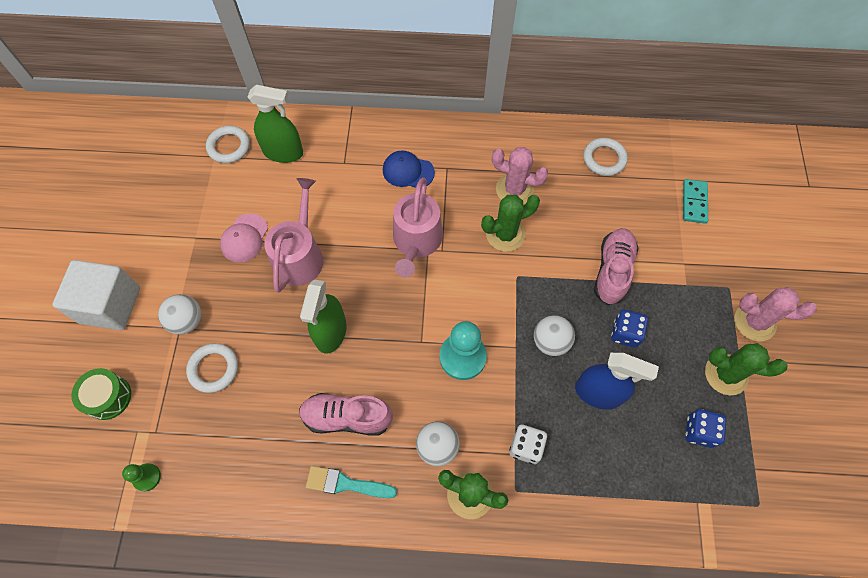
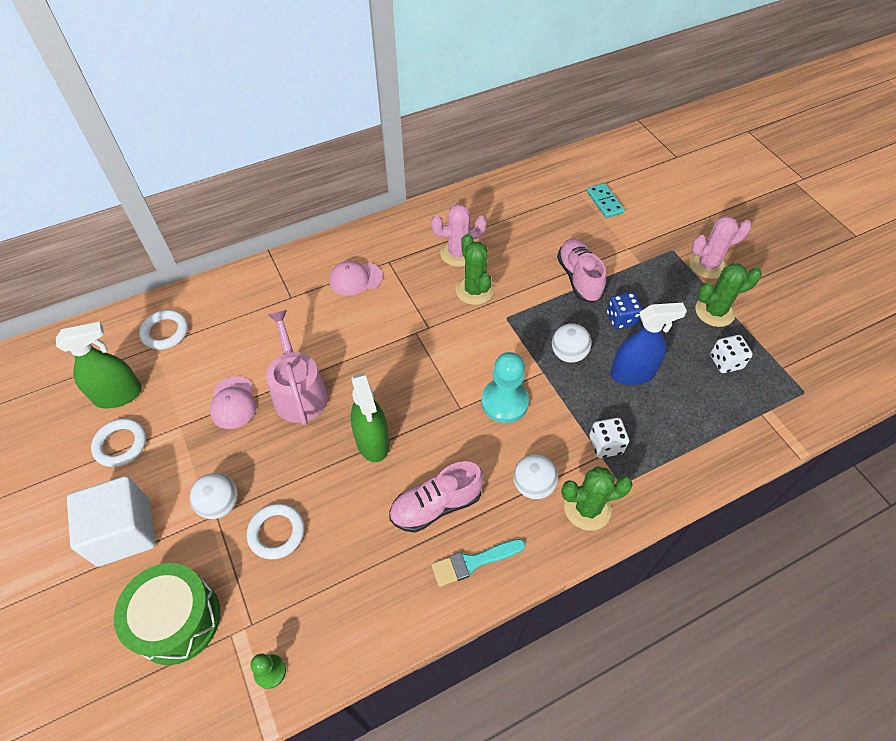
camera: 30 degrees left, 10 degrees down
(108, 397) = (177, 620): green drum -> green drum, size x1.58
(283, 152) = (225, 313): green spray bottle -> green spray bottle (118, 395)
(408, 171) = (355, 279): blue cap -> pink cap
(416, 241) = (401, 330): pink watering can -> none
(505, 234) = (474, 290): green cactus -> green cactus turned 60 degrees counterclockwise
(604, 159) = (515, 200): white ring -> white ring (121, 444)
(699, 431) = (725, 362): blue dice -> white dice

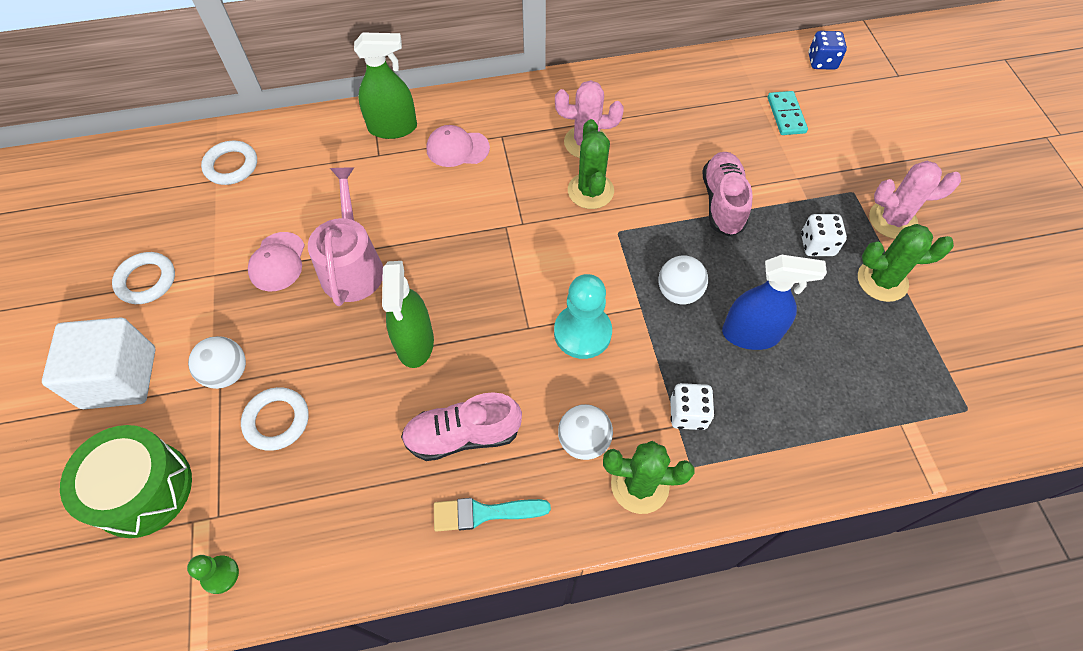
camera: 15 degrees right, 5 degrees up
(118, 395) = (161, 225): green spray bottle -> green spray bottle (393, 128)
(621, 319) = (758, 264): blue dice -> blue dice (822, 62)
(725, 362) = (875, 347): white dice -> white dice (817, 245)

